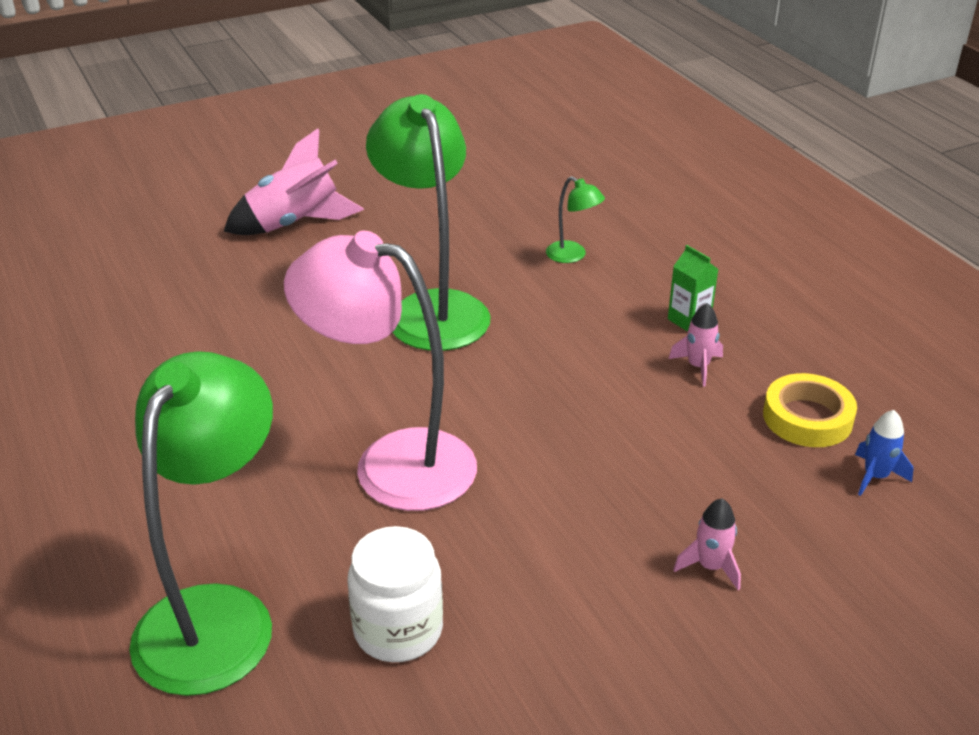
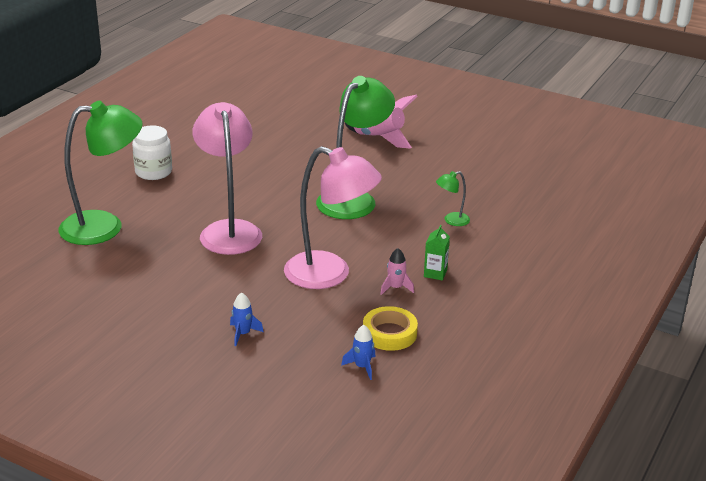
camera: 55 degrees right, 5 degrees down
(398, 630) = (132, 268): white jar -> white jar (153, 172)
(572, 256) = (451, 220): green lamp -> green lamp turned 60 degrees clockwise
(615, 411) = (330, 275): none -> pink lamp
(710, 566) = (243, 334): pink rocket -> blue rocket

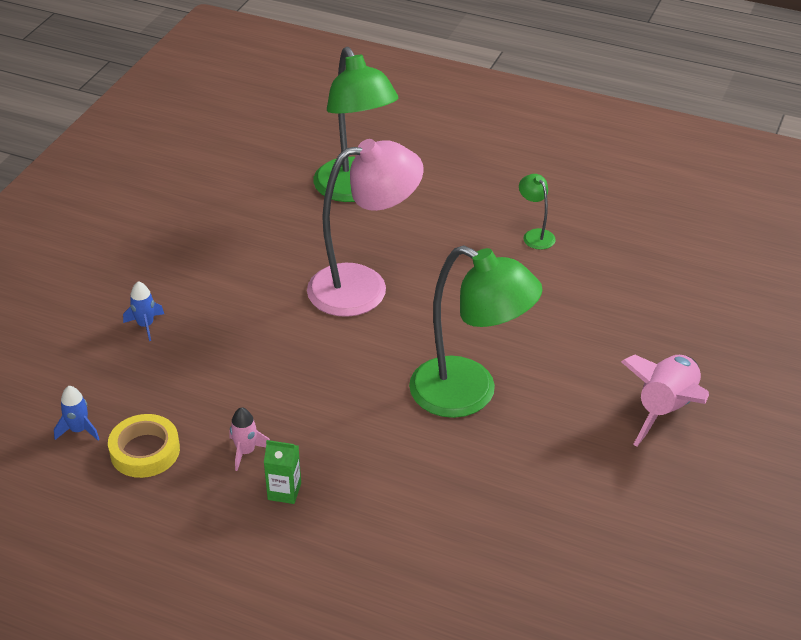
camera: 85 degrees right, 10 degrees up
(153, 172) = (491, 205): white jar -> none
(330, 275) = (272, 386): pink lamp -> none
(451, 220) = (429, 506): green lamp -> green lamp (535, 235)

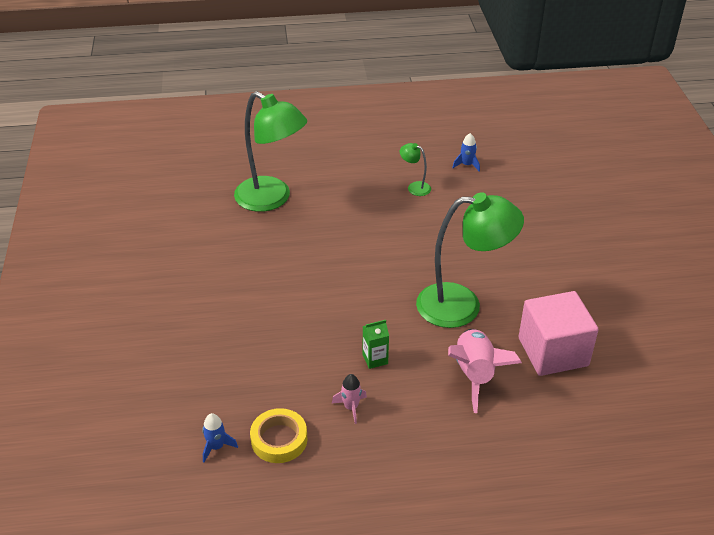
camera: 30 degrees left, 0 degrees up
(145, 325) = (201, 350): blue rocket -> blue rocket (467, 165)
(284, 491) = (400, 422): green carton -> green carton (375, 359)
(364, 287) = (334, 262): pink lamp -> none
(531, 493) = (553, 352): none -> pink cube
(666, 409) = (583, 266): pink rocket -> pink rocket (475, 374)

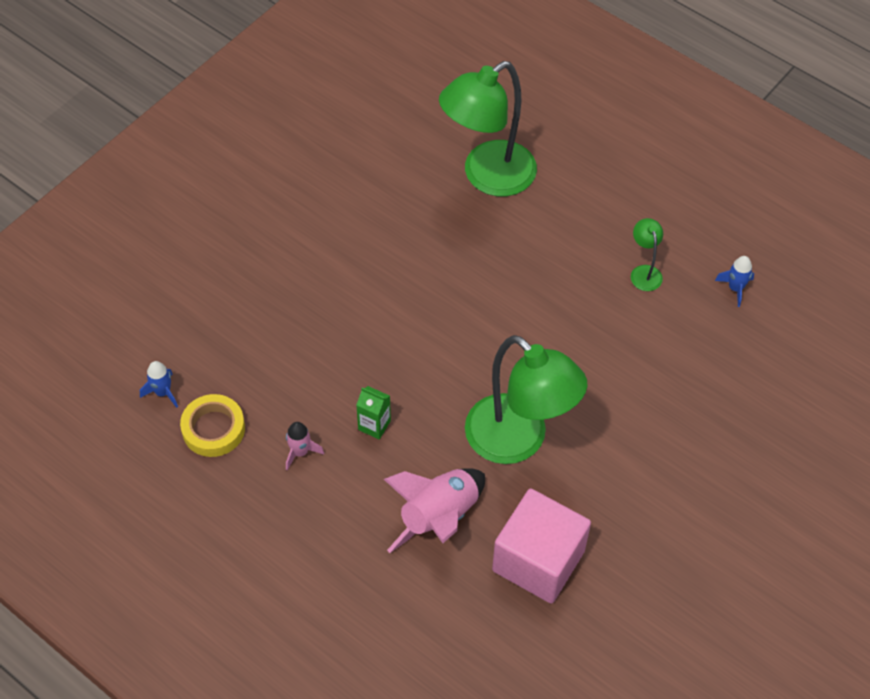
camera: 45 degrees right, 15 degrees up
(272, 199) = (487, 177): green lamp -> green lamp turned 60 degrees clockwise

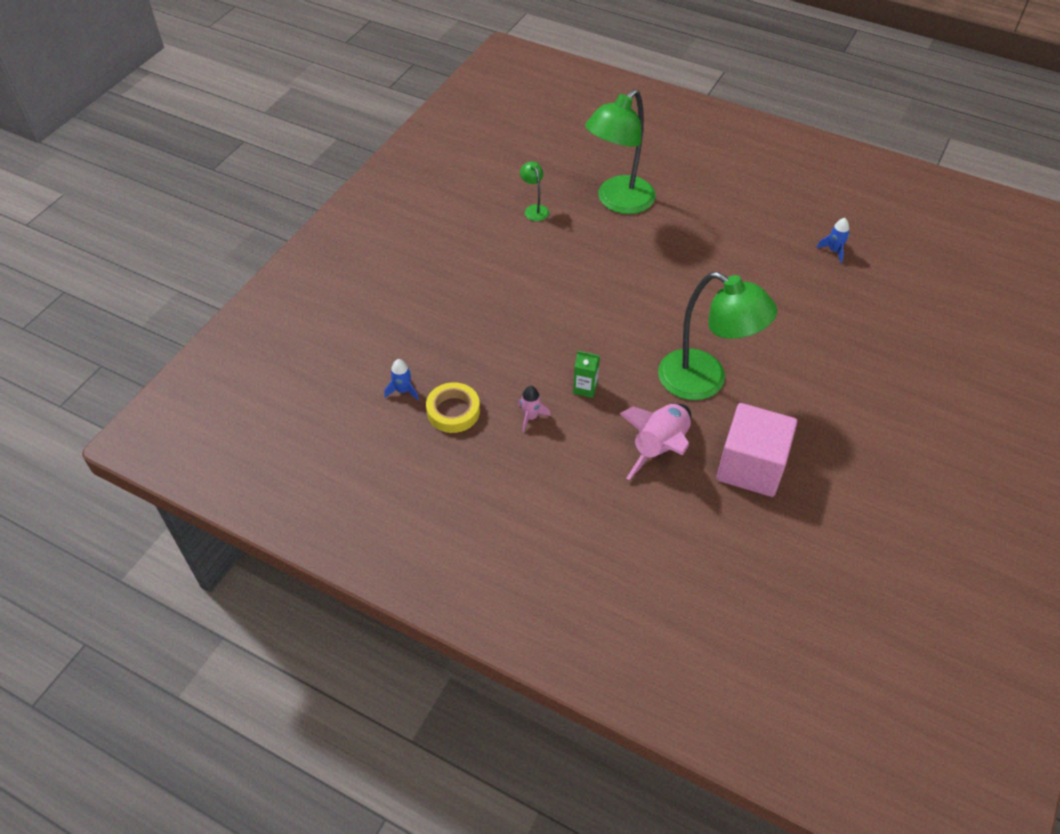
camera: 10 degrees left, 5 degrees down
(644, 272) = (761, 249): green lamp -> green lamp (534, 209)

